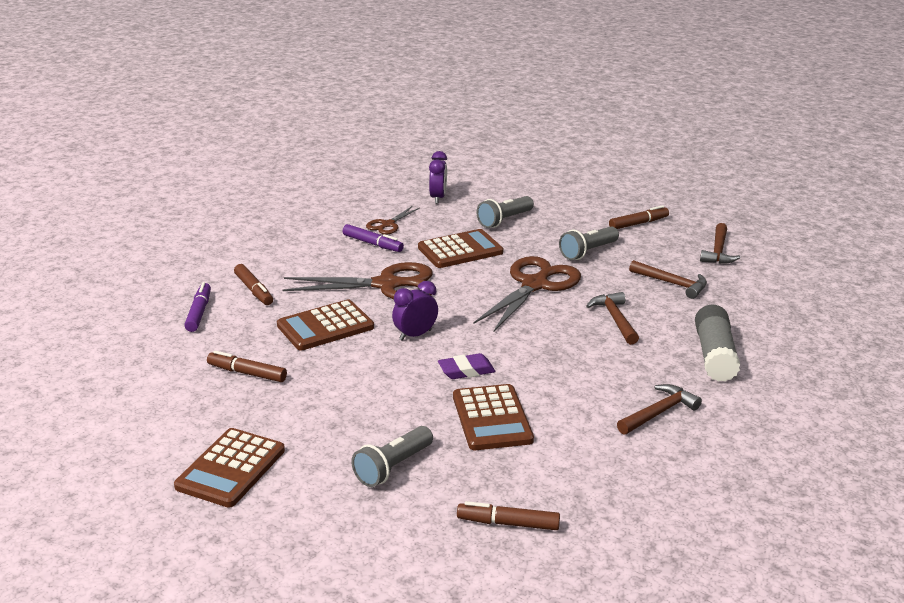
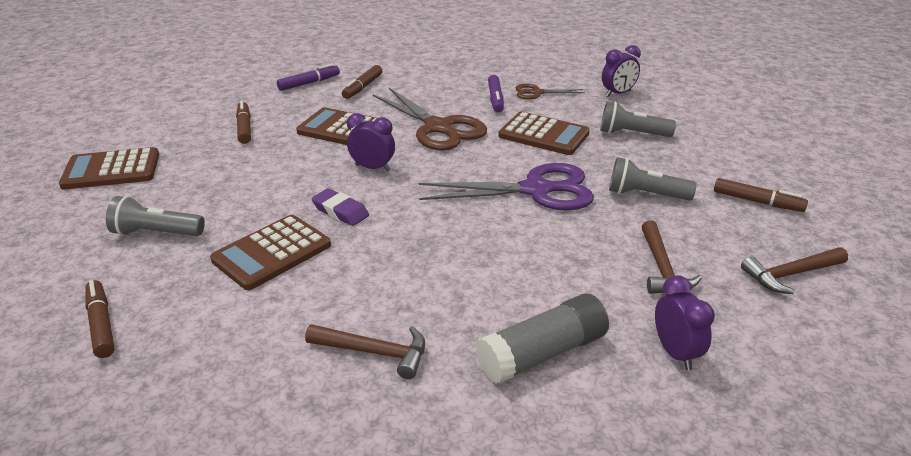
camera: 55 degrees right, 5 degrees up
(535, 285) = (536, 190): brown scissors -> purple scissors
(615, 319) = (533, 257): brown hammer -> none
(751, 316) = (675, 353): none -> purple clock

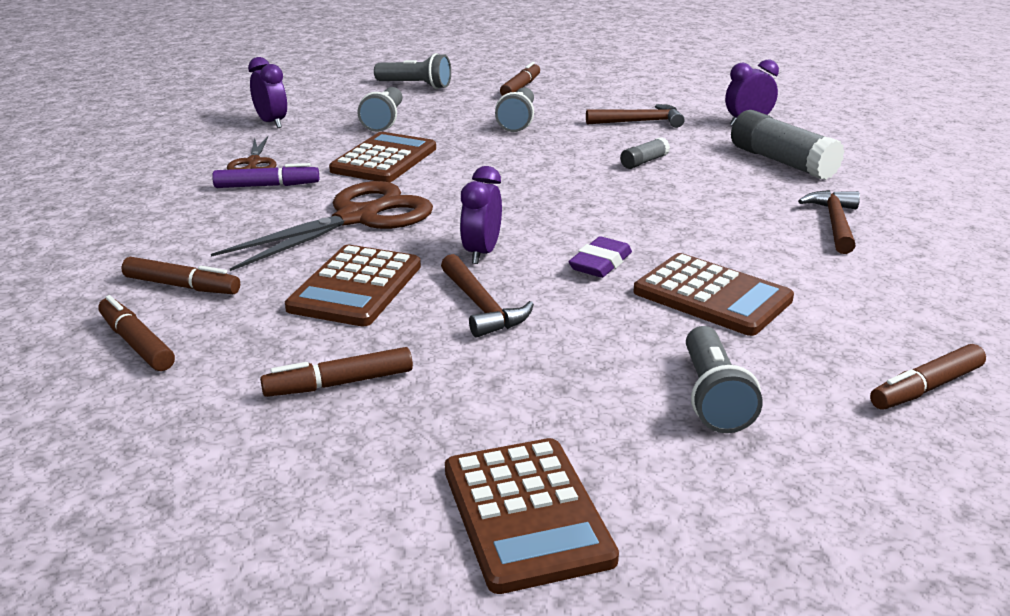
camera: 95 degrees left, 5 degrees down
(309, 83) = (137, 343): purple marker -> brown marker
(536, 190) = (520, 163): purple scissors -> none
(541, 256) = (644, 162): none -> grey glue stick
(737, 147) = (415, 86): none -> grey flashlight
(790, 274) = (628, 87): brown hammer -> brown hammer (481, 306)

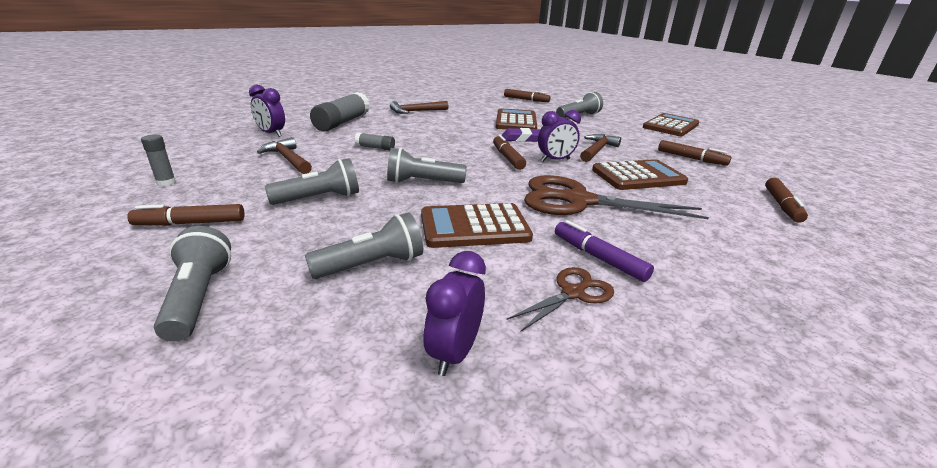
camera: 125 degrees left, 0 degrees up
(182, 286) = (738, 219): brown marker -> brown marker (507, 158)
(505, 162) = (423, 182): none -> grey flashlight
(616, 84) = (166, 182): none -> grey glue stick

